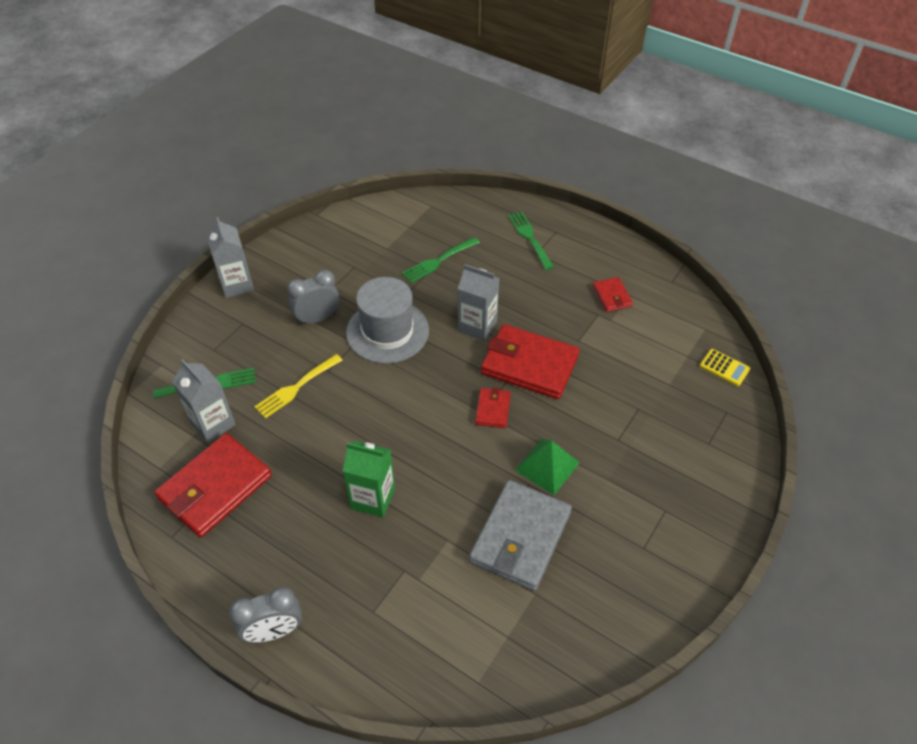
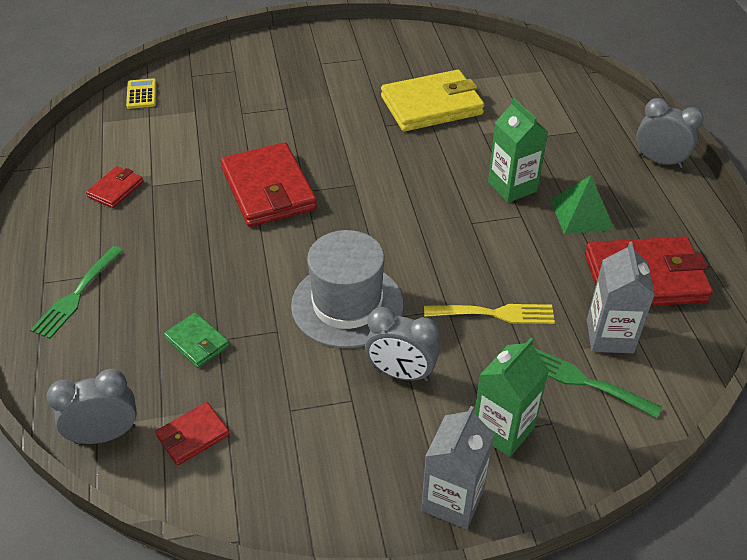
camera: 135 degrees left, 5 degrees down
(237, 329) = (503, 429): none -> green carton
(422, 205) = (105, 435): none -> grey clock
(438, 261) = (197, 342): green fork -> green wallet
(477, 326) = (261, 248): grey carton -> none
(492, 409) = (344, 180): red wallet -> red wallet (193, 436)
(520, 537) = (431, 105): grey wallet -> yellow wallet
(547, 466) = (358, 125): green pyramid -> green pyramid (582, 214)

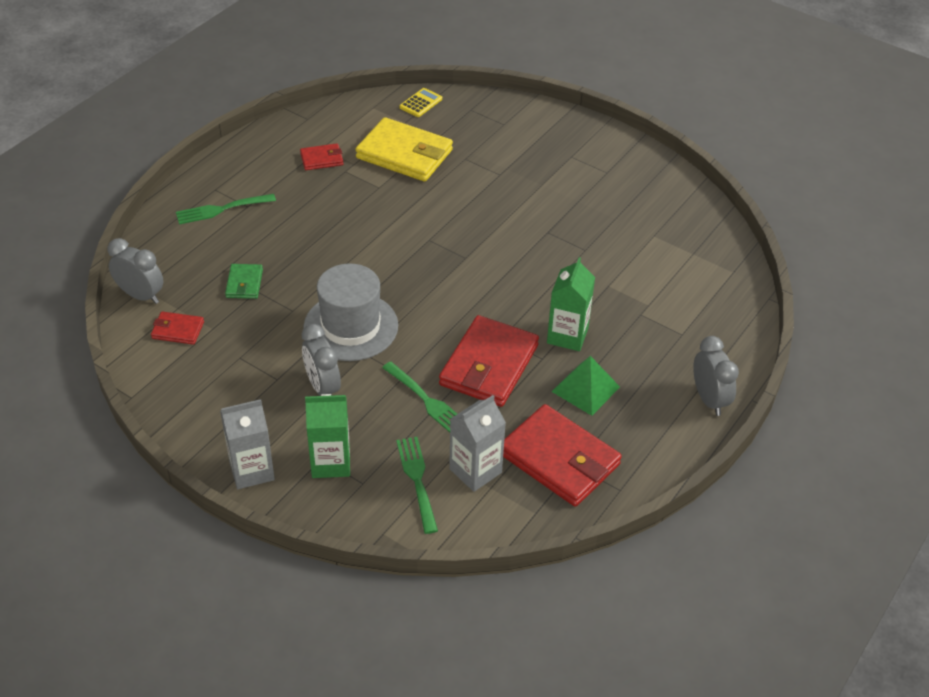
camera: 45 degrees right, 0 degrees up
(268, 189) = (408, 222): red wallet -> red wallet (489, 365)
(431, 105) = (602, 240): yellow wallet -> yellow wallet (404, 154)
(495, 314) = (427, 401): yellow fork -> green fork

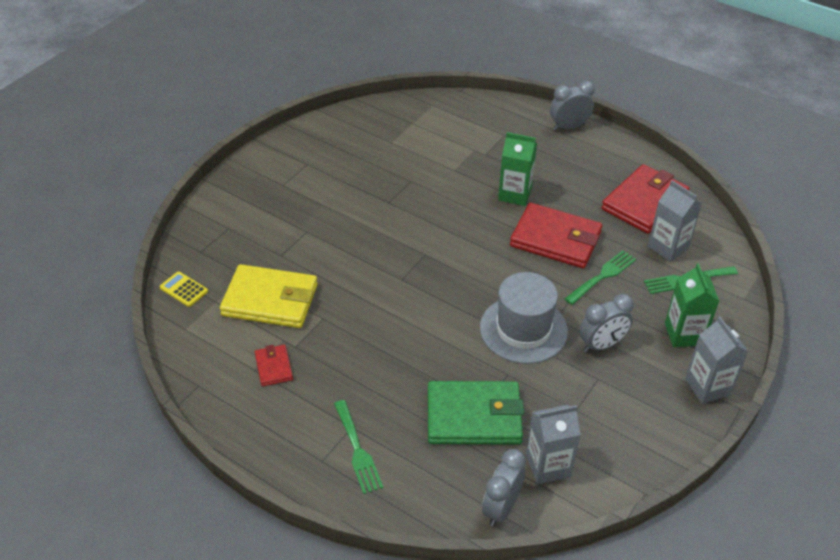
camera: 90 degrees left, 0 degrees up
(178, 330) = (548, 466): red wallet -> grey carton
(244, 283) = (474, 416): green wallet -> green wallet, size x2.06
(404, 154) = (270, 300): yellow wallet -> yellow wallet turned 75 degrees clockwise
(585, 389) = (571, 186): green pyramid -> none

